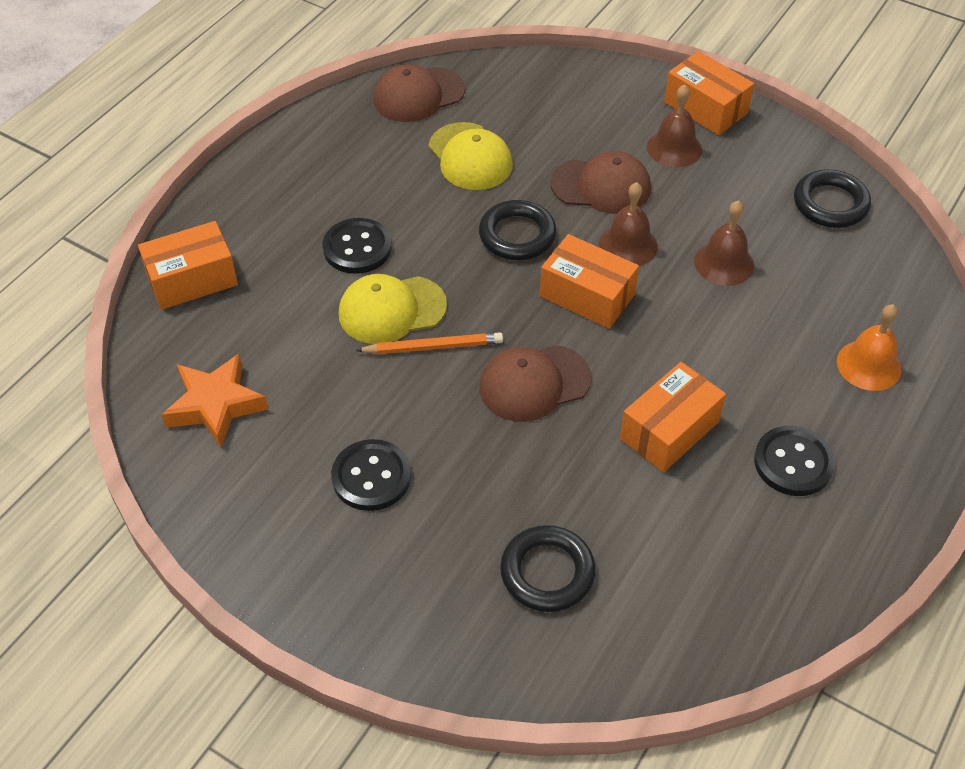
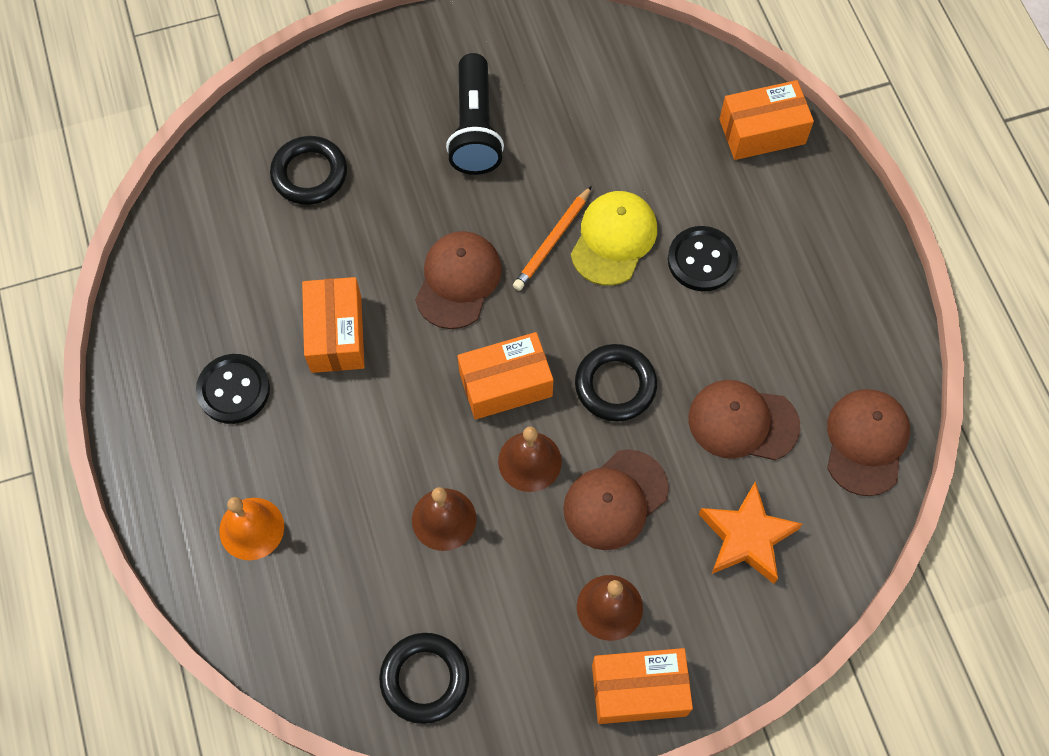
camera: 130 degrees right, 15 degrees up
(192, 279) = (762, 132): orange box -> orange box turned 60 degrees clockwise
(215, 405) = (621, 78): orange star -> orange star (746, 537)
(371, 477) = (475, 128): black button -> black flashlight
(470, 157) = (742, 422): yellow cap -> brown cap

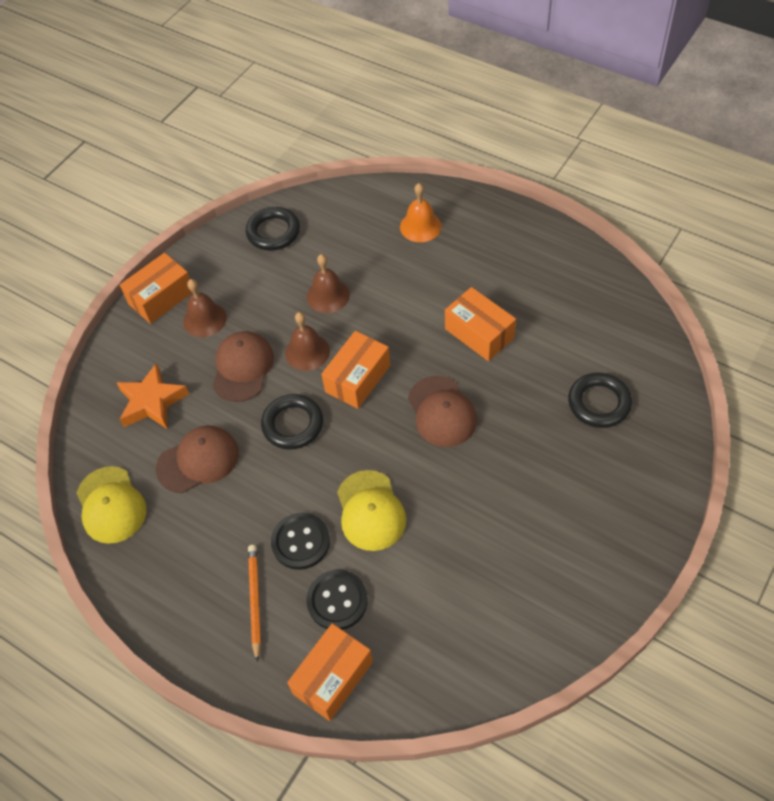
camera: 145 degrees right, 10 degrees down
(233, 390) = (500, 270): black button -> black button (337, 601)
(475, 128) = (533, 514): black flashlight -> none
(552, 241) = (408, 479): orange pencil -> orange pencil (255, 600)
(866, 442) = (111, 505): brown cap -> yellow cap

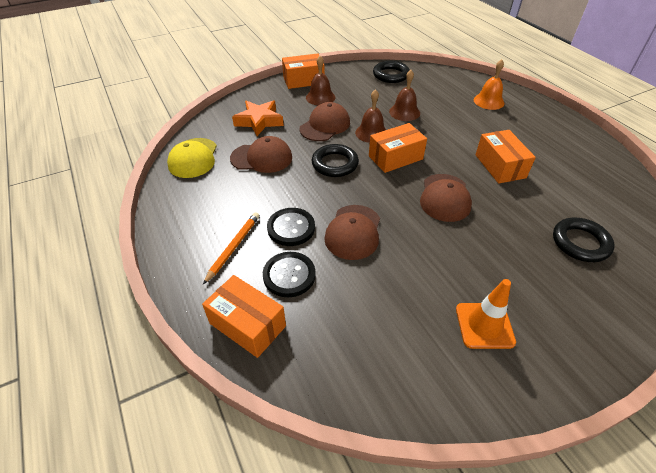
camera: 25 degrees right, 10 degrees down
(333, 677) = (247, 324): orange box -> orange box turned 60 degrees clockwise
(370, 511) = (353, 232): yellow cap -> brown cap
(550, 551) = (484, 325): none -> orange traffic cone

